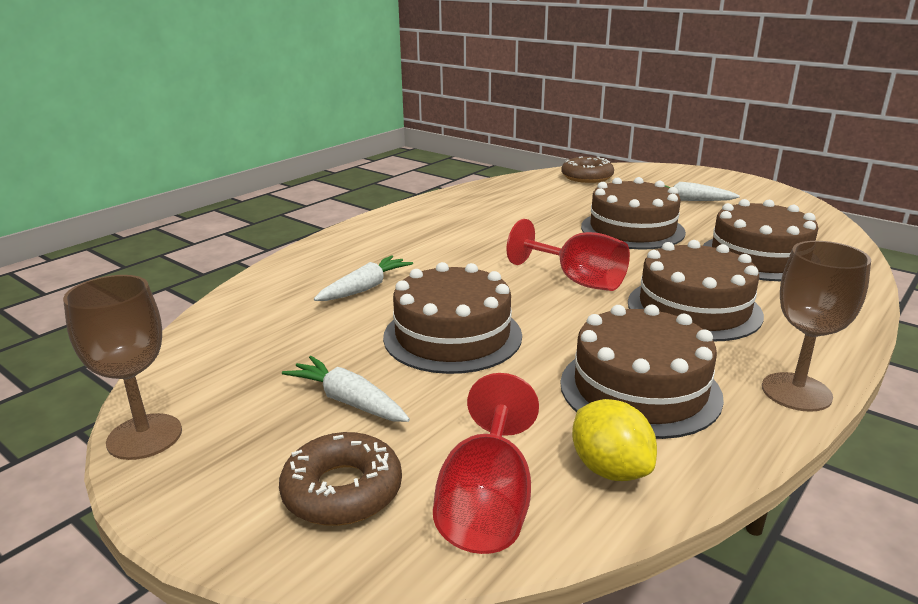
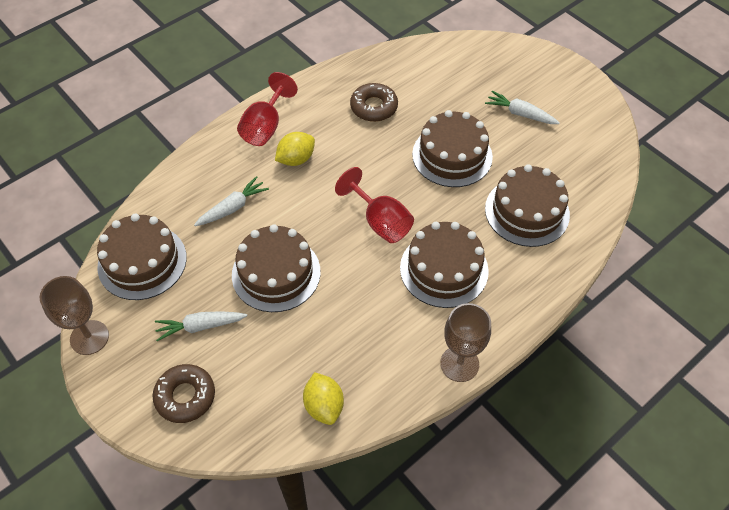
camera: 10 degrees right, 30 degrees up
(348, 401) = (200, 326): white carrot -> white carrot turned 60 degrees counterclockwise
(437, 247) = (296, 159): none -> yellow lemon
(487, 503) = (253, 418): red goblet -> red goblet (265, 127)
(587, 177) = (455, 57): brown donut -> brown donut (374, 107)
(639, 389) = (369, 345): brown cake -> brown cake (142, 262)

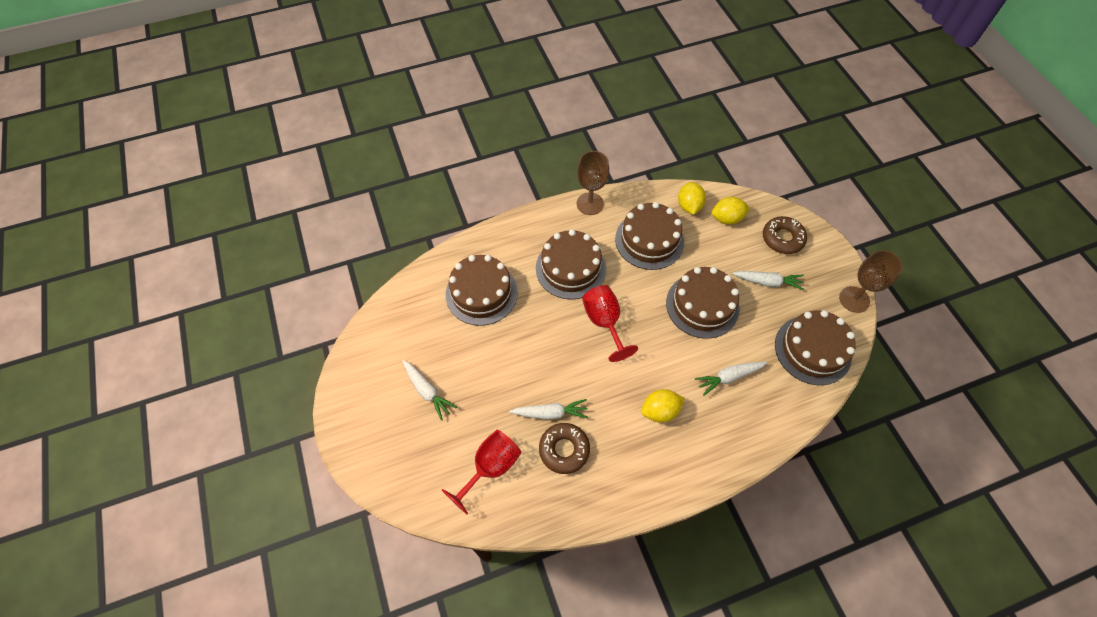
camera: 160 degrees left, 5 degrees up
(265, 127) = (681, 462): red goblet -> red goblet (490, 468)
(267, 403) = (727, 218): none -> yellow lemon
(399, 129) = (550, 413): none -> white carrot
(452, 155) = (515, 366): brown cake -> brown cake (649, 240)

